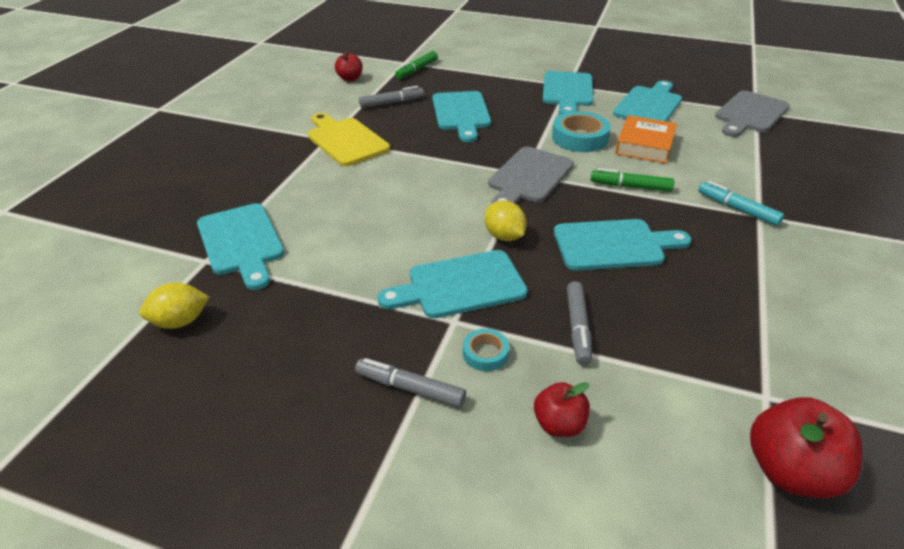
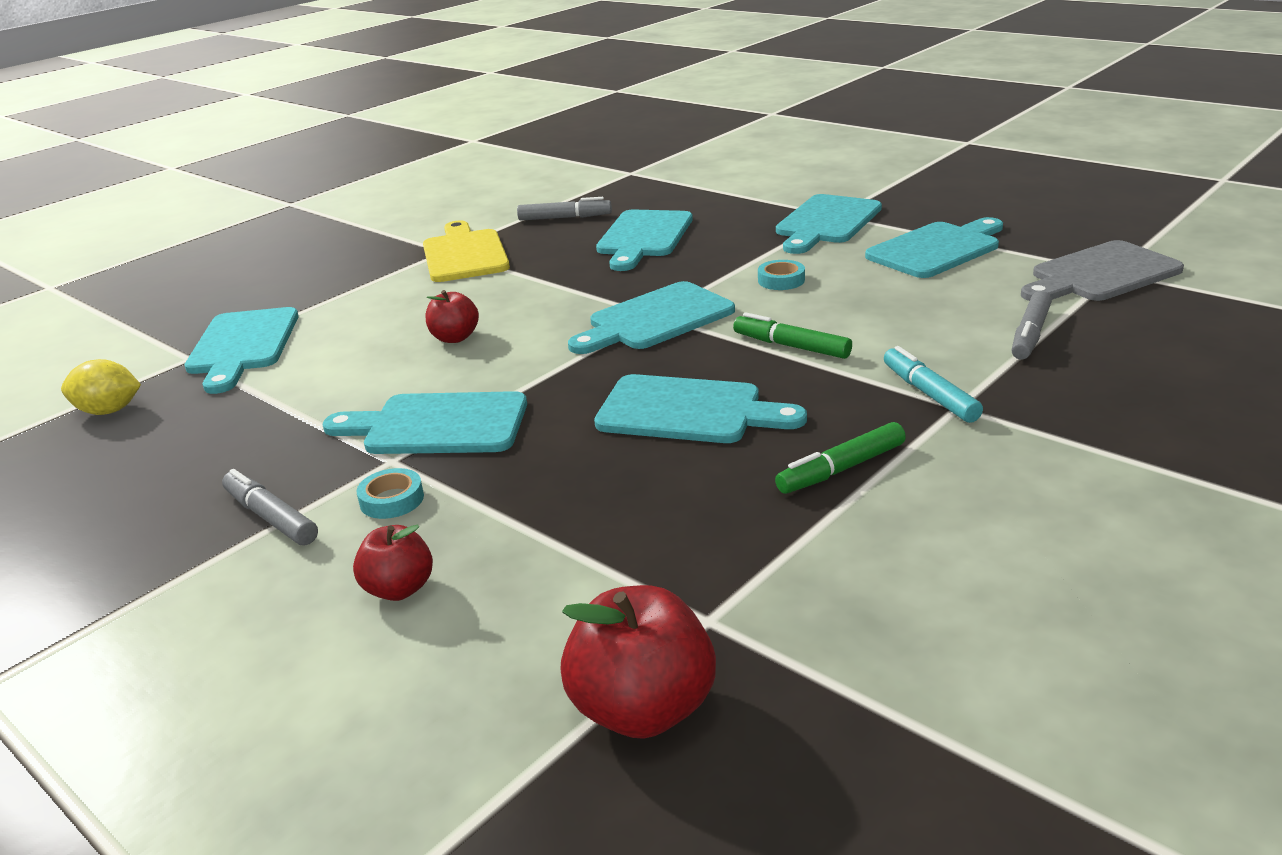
camera: 25 degrees right, 10 degrees down
(350, 79) = (540, 187): red apple -> red apple (455, 338)
(417, 70) = (638, 182): green marker -> green marker (841, 469)
(504, 236) = (550, 381): yellow lemon -> none
(528, 177) = (655, 319): grey cutting board -> turquoise cutting board
(578, 327) = (535, 494): grey marker -> grey marker (1030, 334)
(579, 138) = (781, 280): turquoise tape -> turquoise tape, size x0.54
(644, 145) = (871, 298): orange book -> none

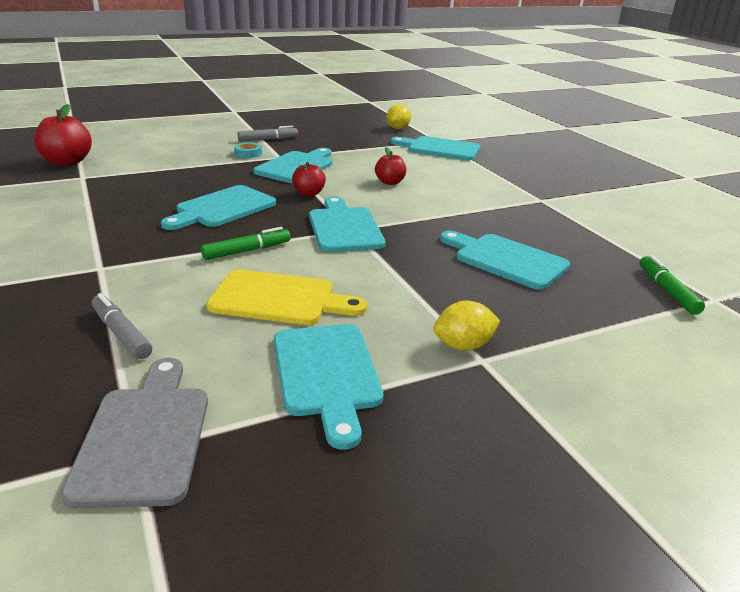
camera: 110 degrees right, 0 degrees up
(399, 589) = (189, 147): red apple -> red apple (309, 194)
(464, 254) = (527, 203): yellow cutting board -> yellow cutting board (279, 299)
(564, 218) = (583, 244): grey marker -> none
(781, 280) = (352, 281): turquoise tape -> none
(826, 222) = (463, 346): turquoise cutting board -> yellow lemon
(841, 469) = (111, 222): green marker -> green marker (667, 291)
(929, 394) = (125, 266): turquoise marker -> none

